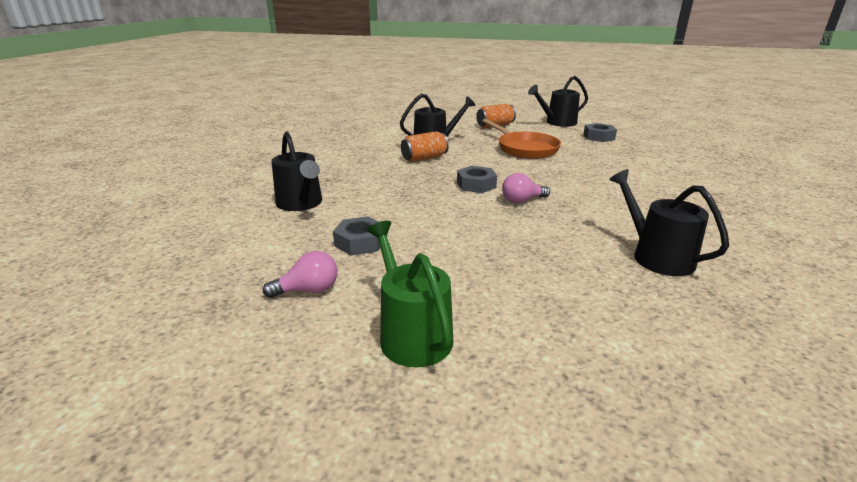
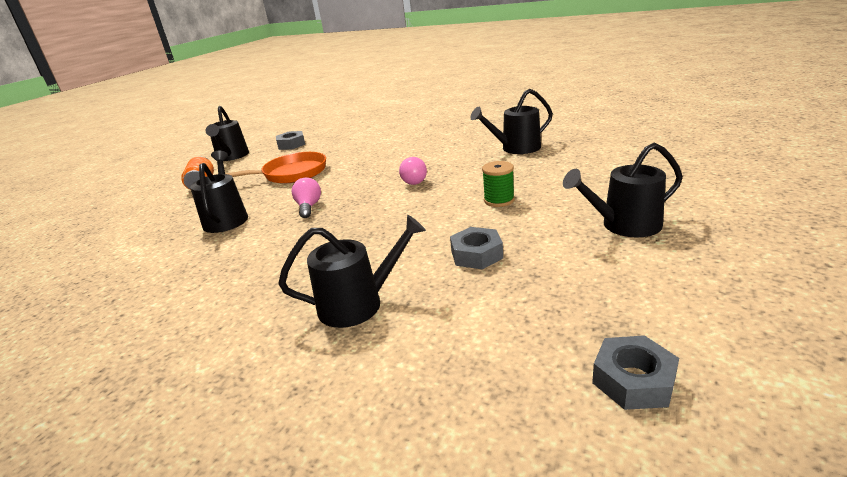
camera: 75 degrees left, 0 degrees up
(308, 290) = (570, 276): pink light bulb -> pink light bulb (309, 207)
(412, 334) = (625, 225): green watering can -> black watering can
(424, 158) = (268, 224): orange can -> none
(476, 185) = (367, 198): grey nut -> grey nut (633, 380)
(478, 249) = (499, 200): none -> green spool

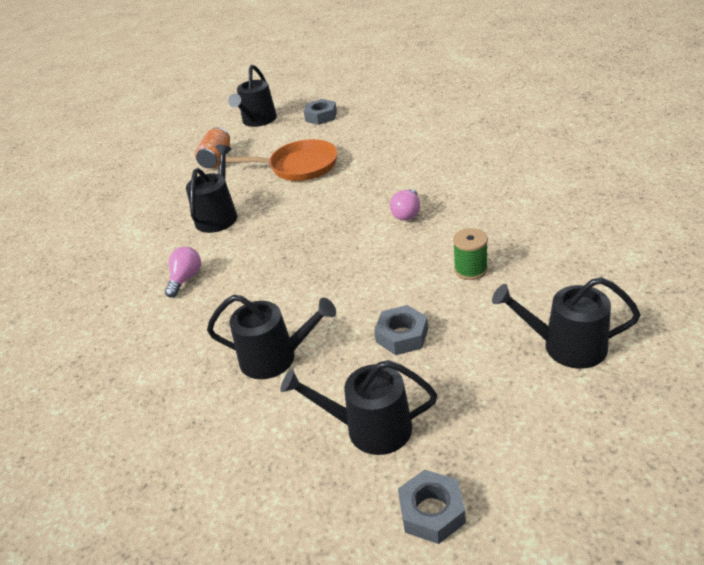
camera: 25 degrees right, 10 degrees up
(309, 207) = (293, 222): pink light bulb -> pink light bulb (185, 279)
(516, 148) = (546, 191): black watering can -> black watering can (370, 428)

